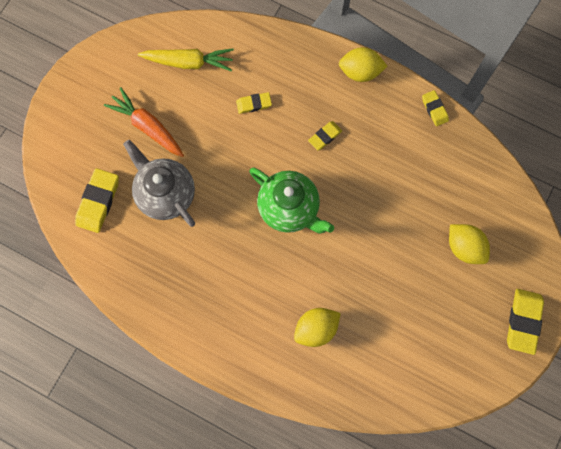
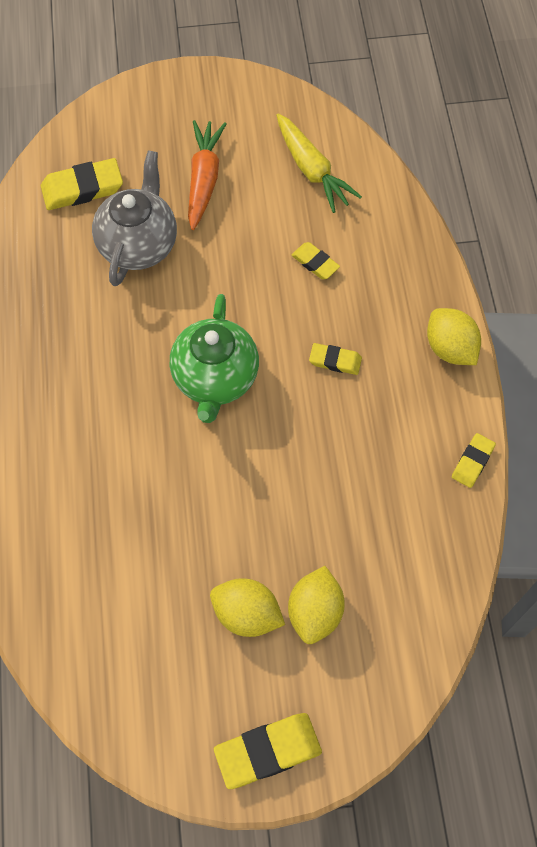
camera: 55 degrees right, 10 degrees down
(316, 329) = (86, 499): yellow lemon -> yellow lemon (247, 614)

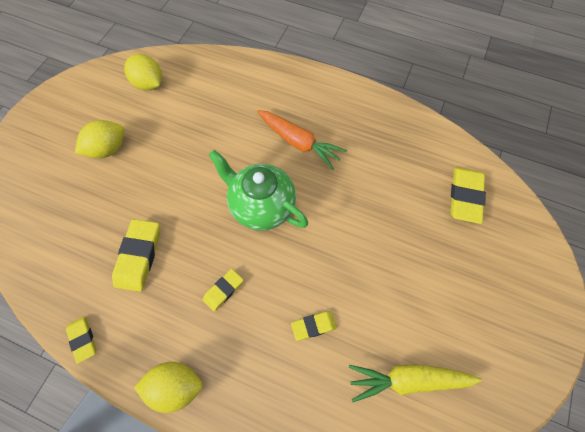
camera: 120 degrees right, 0 degrees up
(138, 244) = (396, 210): grey teapot -> none
(204, 179) = (437, 284): orange carrot -> orange carrot (299, 142)
(268, 751) = (36, 124): yellow eraser -> yellow eraser (139, 256)
(315, 612) = (79, 183): yellow lemon -> yellow lemon (148, 84)

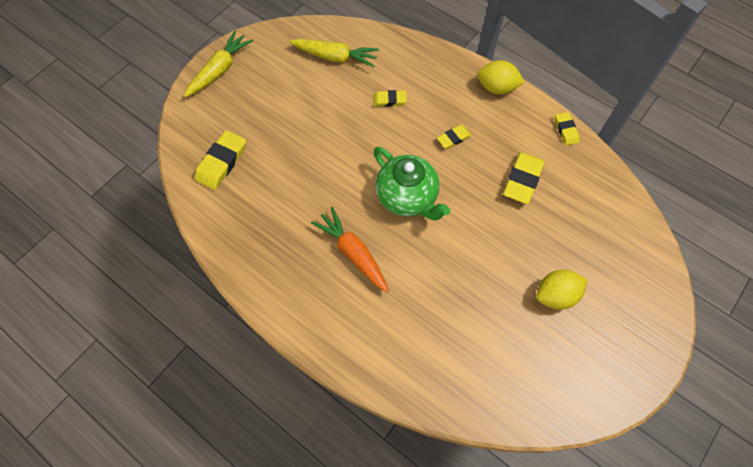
camera: 165 degrees left, 0 degrees up
(148, 84) = (509, 376): yellow lemon -> none
(542, 315) = (219, 70): none -> yellow carrot

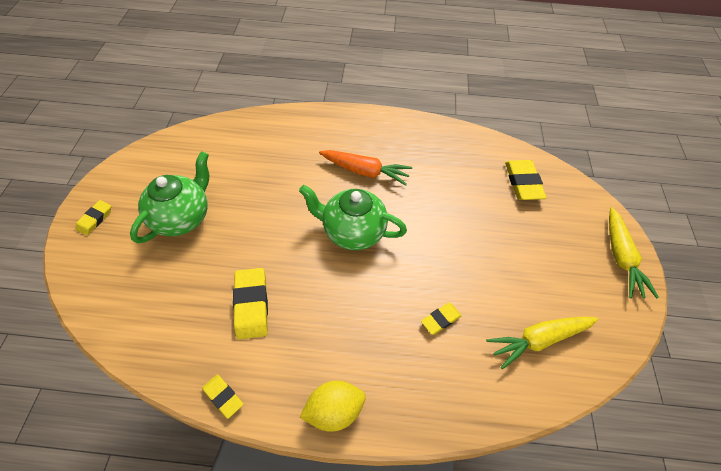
camera: 145 degrees right, 10 degrees down
(453, 138) = (346, 313): yellow eraser -> yellow eraser (95, 219)
(556, 295) = (182, 218): yellow lemon -> green teapot

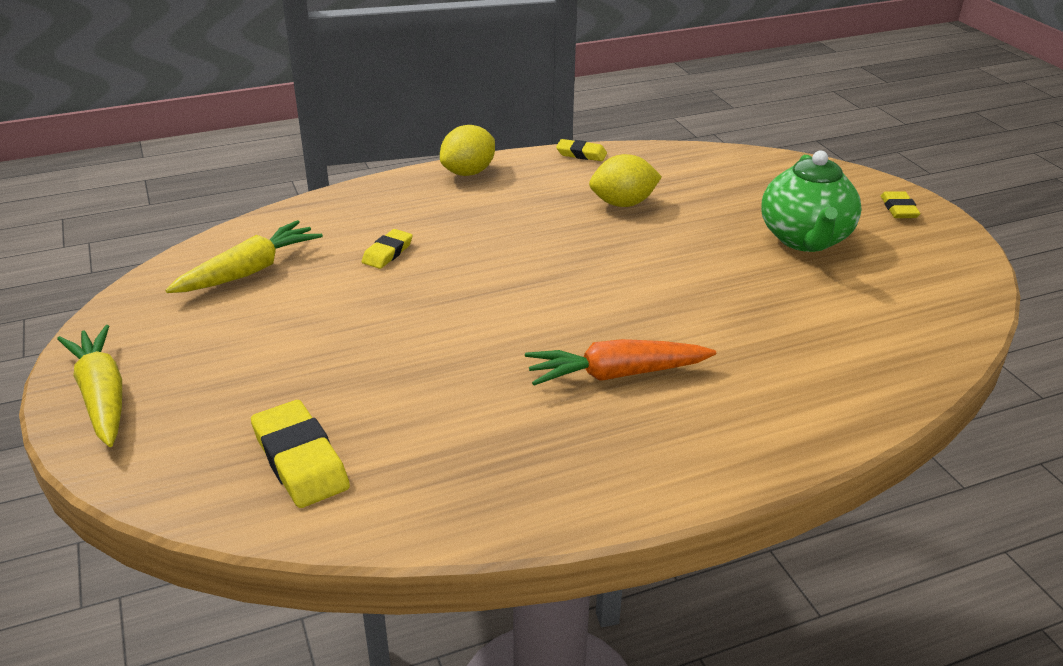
camera: 155 degrees right, 20 degrees down
(251, 305) = (623, 203): yellow eraser -> yellow lemon
(352, 232) = (566, 294): green teapot -> none

